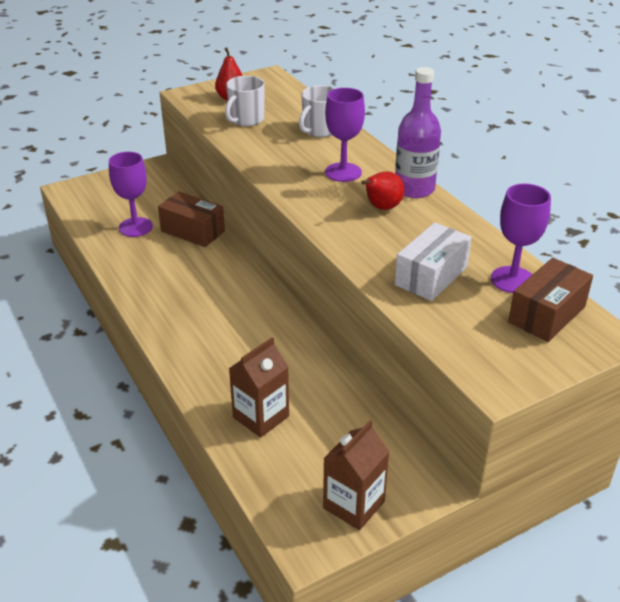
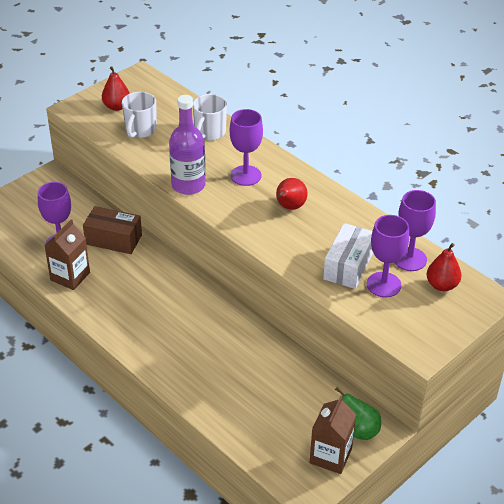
camera: 15 degrees left, 5 degrees up
(261, 417) = (237, 400): brown carton -> brown carton (70, 276)
(402, 480) = (359, 430): none -> green pear
(414, 189) = (309, 184): purple bottle -> purple bottle (188, 185)
(470, 302) = (383, 285): none -> purple goblet
(546, 314) = (441, 285): brown box -> red pear

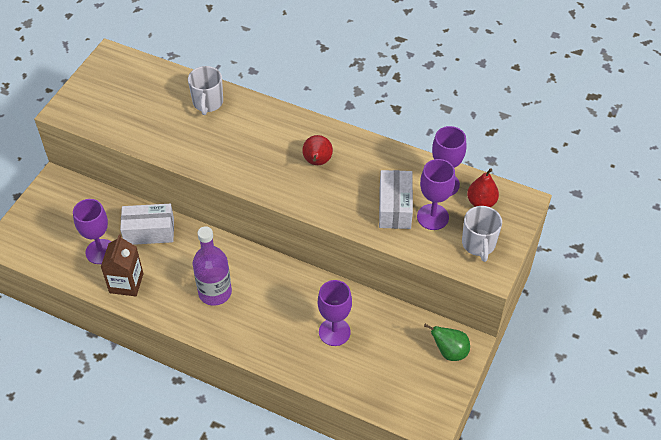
camera: 20 degrees left, 10 degrees up
(113, 239) = (149, 232): brown box -> white box
(116, 107) = (104, 98): red pear -> none
(140, 130) = (140, 118): white mug -> white mug (478, 244)
(188, 185) = (214, 166): purple bottle -> purple bottle (215, 292)
(245, 175) = (262, 140): purple goblet -> purple goblet (334, 332)
(330, 456) = (436, 384): brown carton -> none

